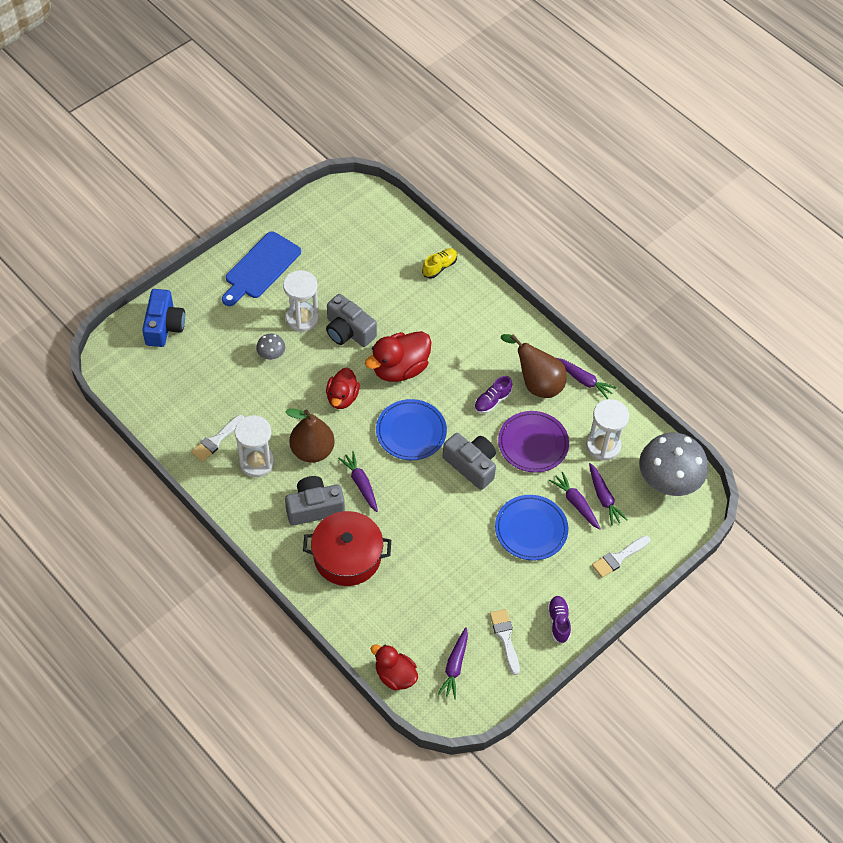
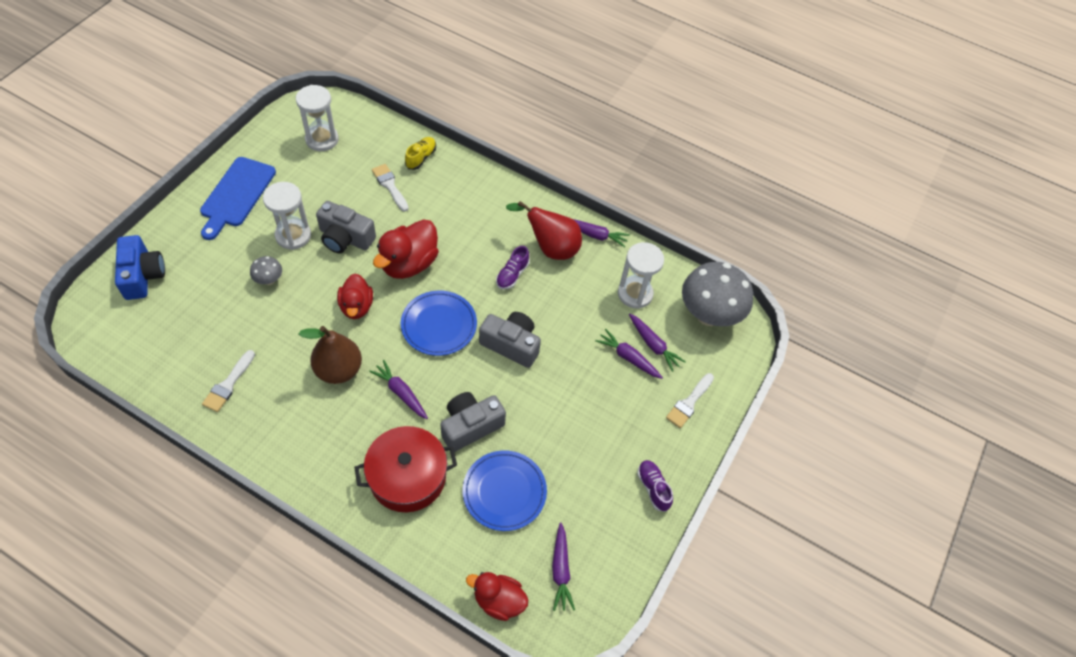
camera: 20 degrees left, 0 degrees up
(256, 462) = (280, 397): white hourglass -> white hourglass (322, 139)
(314, 507) = (356, 431): grey camera -> grey camera (470, 426)
(505, 638) = (604, 521): white brush -> white brush (390, 186)
(531, 529) = (592, 396): blue plate -> blue plate (504, 492)
(533, 443) = (566, 308): purple plate -> none
(536, 383) = (550, 248): brown pear -> red pear

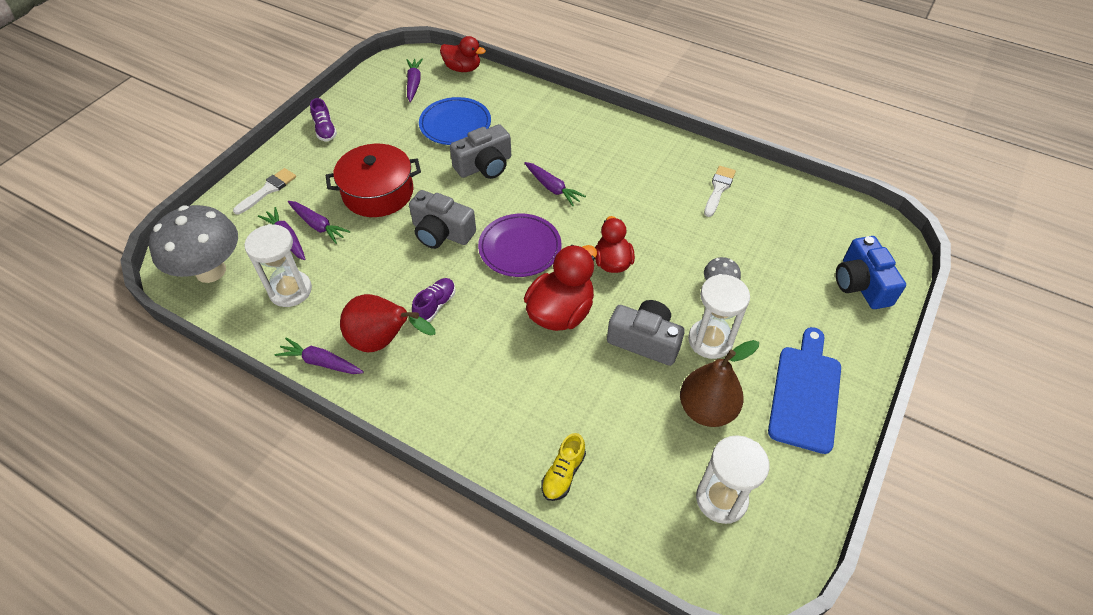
camera: 175 degrees left, 5 degrees down
(338, 370) = (617, 204): brown pear -> brown pear (706, 409)
(390, 186) = (602, 421): white brush -> none
(407, 476) = (538, 131): red pot -> red pot (378, 192)
(439, 325) = (520, 248): blue plate -> purple plate

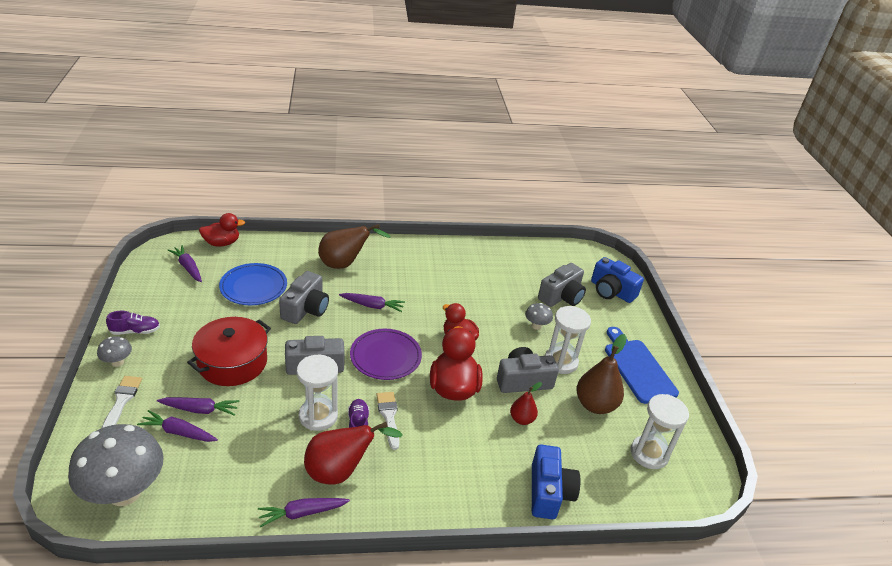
camera: 40 degrees left, 15 degrees down
(290, 153) = (117, 362): none -> grey mushroom
(290, 290) = (221, 472): white hourglass -> white hourglass (318, 416)
(325, 130) = (135, 331): purple shoe -> purple shoe turned 45 degrees counterclockwise
(562, 132) = (345, 264): none -> brown pear
(563, 474) = (549, 492): yellow shoe -> blue camera
(604, 382) = (522, 419): none -> red pear
(718, 189) = (484, 265): white brush -> white brush (389, 416)
(784, 264) = (561, 296): none -> grey camera

